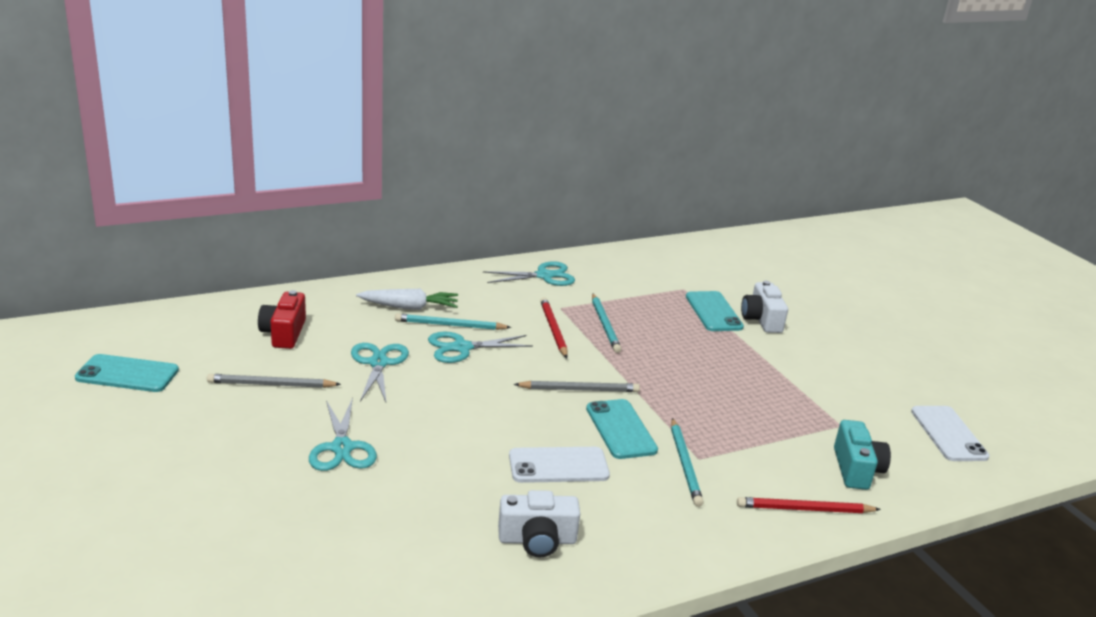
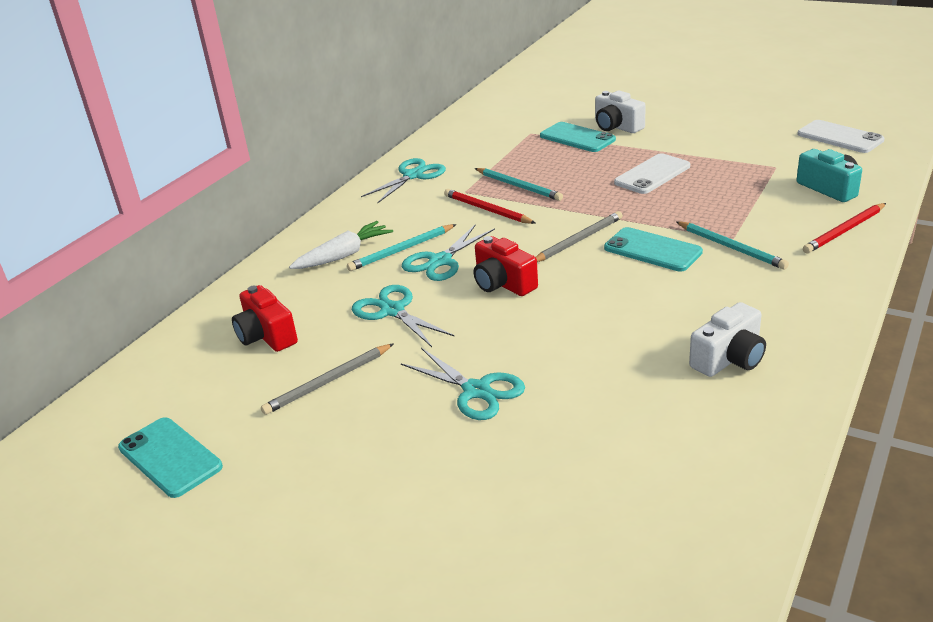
camera: 30 degrees left, 5 degrees up
(127, 374) = (170, 457): turquoise phone -> turquoise phone turned 75 degrees clockwise
(476, 388) = (503, 283): none -> red camera
(558, 466) = (655, 300): white phone -> white phone (652, 174)

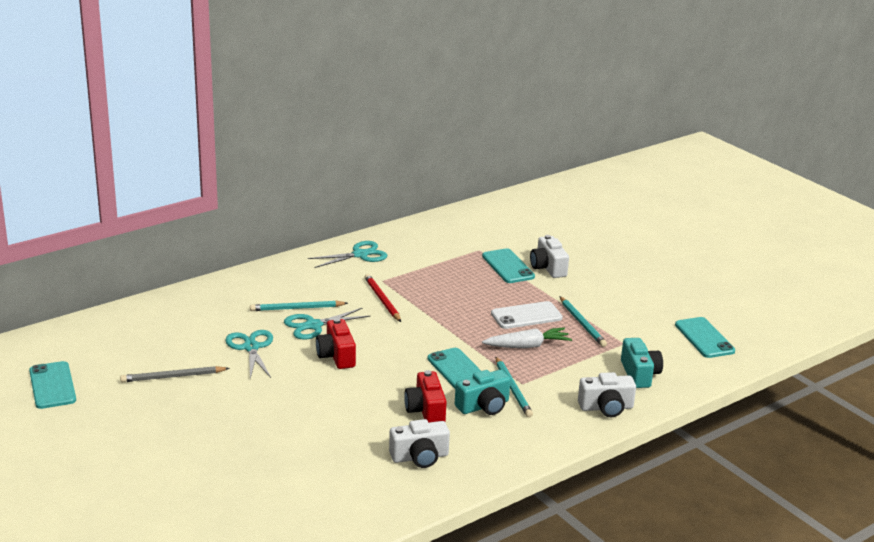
camera: 20 degrees right, 5 degrees down
(266, 336) = (163, 334): red camera -> red camera (426, 410)
(344, 255) = (257, 298): white carrot -> white carrot (527, 346)
(476, 391) = (250, 415): turquoise scissors -> none
(519, 186) = (423, 290): turquoise pencil -> turquoise pencil (582, 323)
(578, 240) = (418, 345): grey pencil -> none
(725, 276) = (484, 406): none -> turquoise camera
(840, 137) = (704, 338): white phone -> turquoise phone
(844, 231) = (606, 408): red pencil -> white camera

